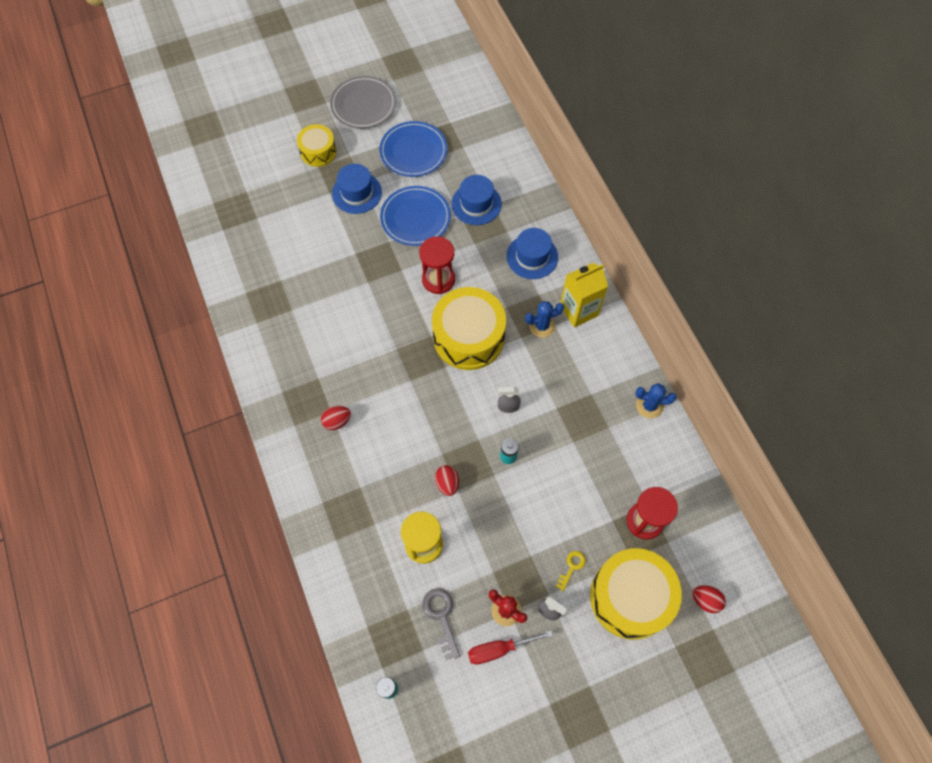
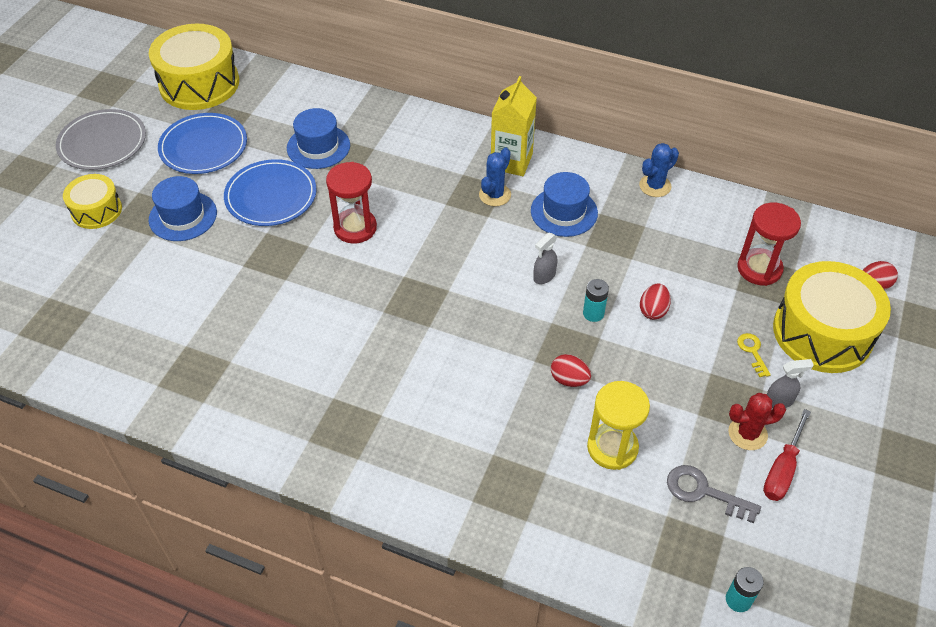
camera: 45 degrees left, 15 degrees down
(337, 421) = (399, 418): red egg -> red egg (653, 310)
(468, 337) = (441, 251): yellow drum -> yellow drum (199, 83)
(532, 256) = (420, 151): blue hat -> blue hat (564, 212)

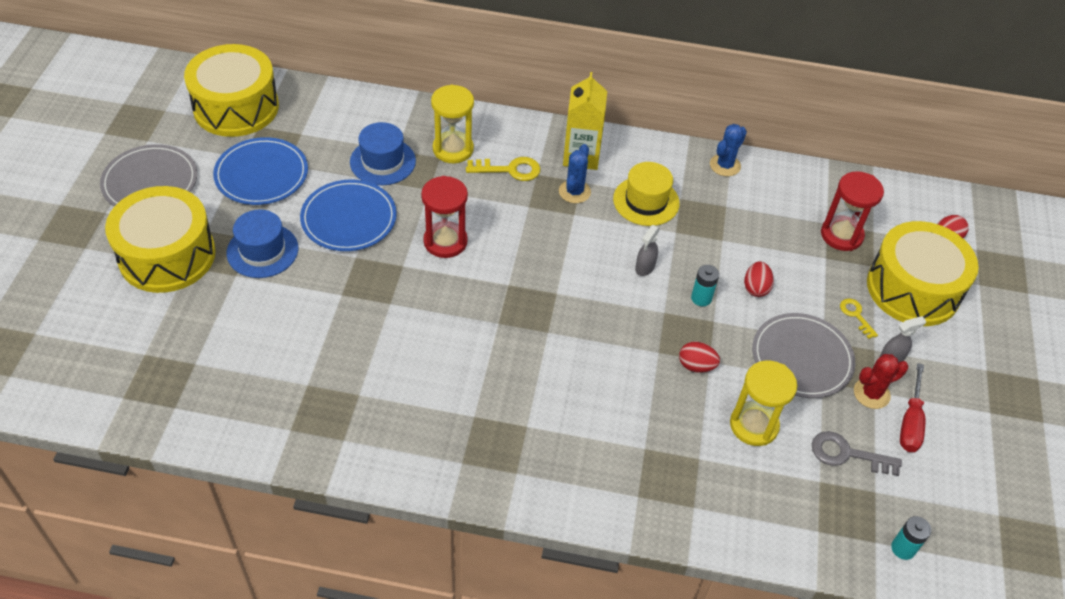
camera: 15 degrees left, 0 degrees up
(96, 210) = (167, 255): yellow drum -> yellow drum, size x1.79
(388, 142) = (453, 149): none -> yellow hourglass
(437, 167) = (509, 170): none -> yellow key
(564, 212) = (646, 201): blue hat -> yellow hat
(682, 387) = (802, 358): none -> grey plate

